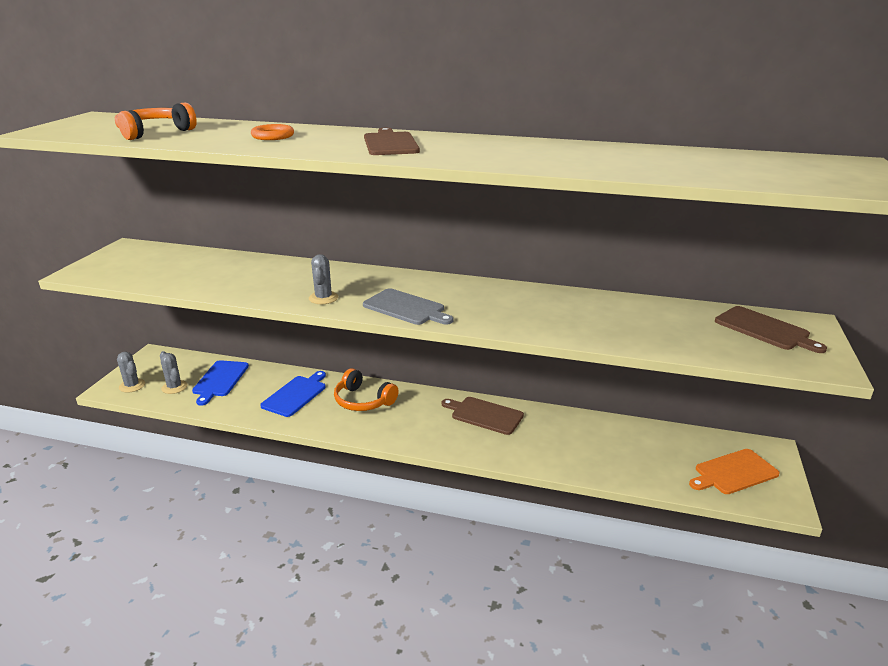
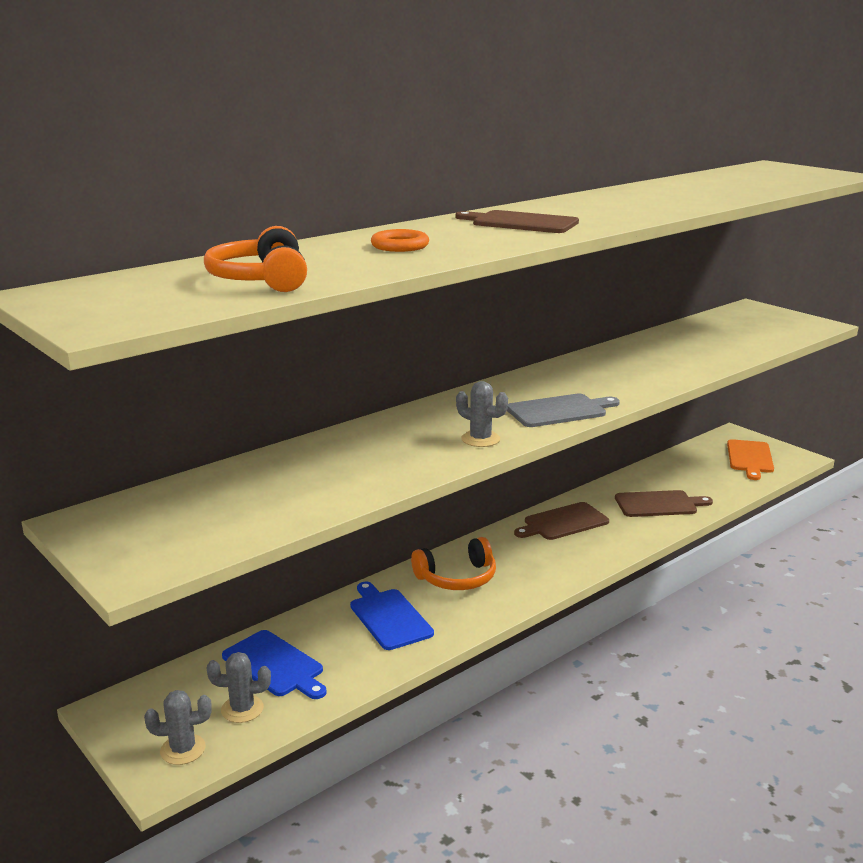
camera: 55 degrees left, 5 degrees down
(765, 329) = (749, 320): brown cutting board -> brown cutting board (658, 504)

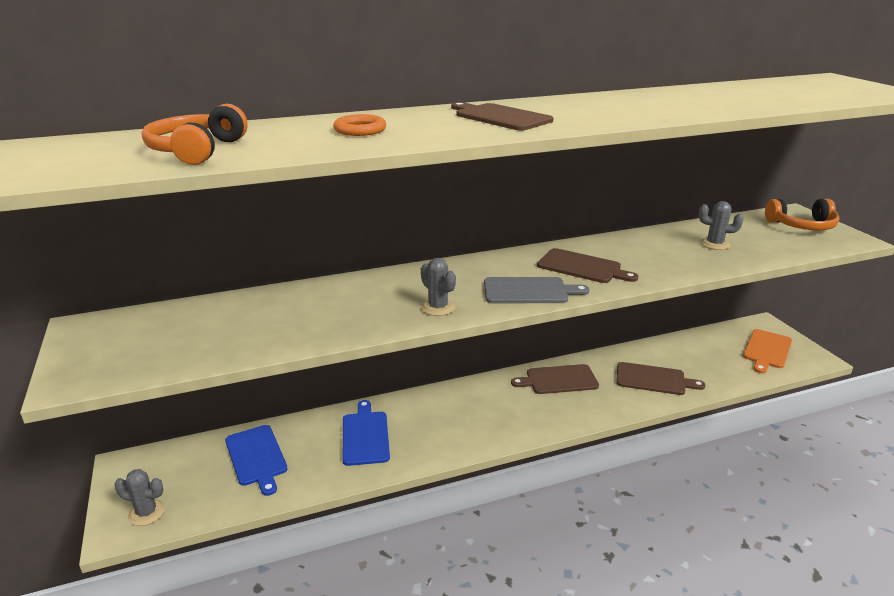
camera: 20 degrees right, 5 degrees up
(242, 709) = (209, 489): grey cactus -> grey cactus (714, 244)
(457, 578) = (440, 412): orange headphones -> orange headphones (802, 225)
(592, 382) = (582, 267): none -> brown cutting board

